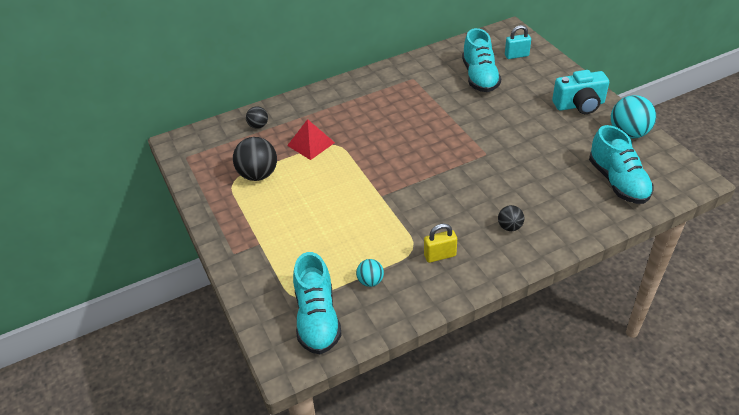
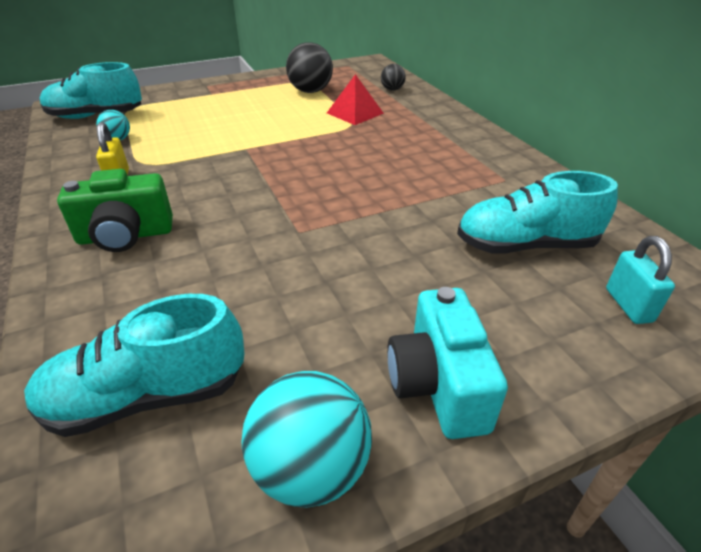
camera: 90 degrees right, 5 degrees down
(509, 227) = (126, 236): black ball -> green camera

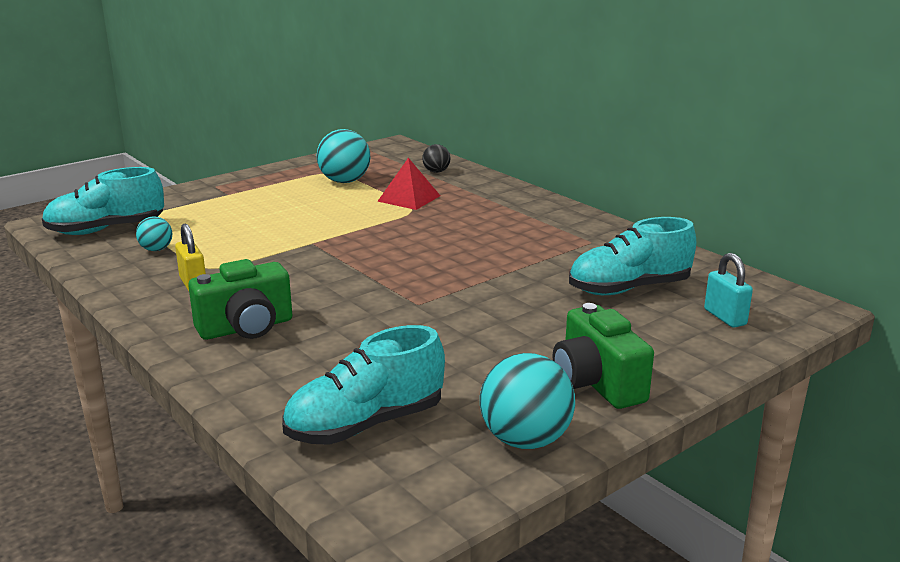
camera: 15 degrees left, 15 degrees down
(310, 91) = (344, 181): black ball -> turquoise ball
(438, 385) = (596, 383): turquoise camera -> green camera

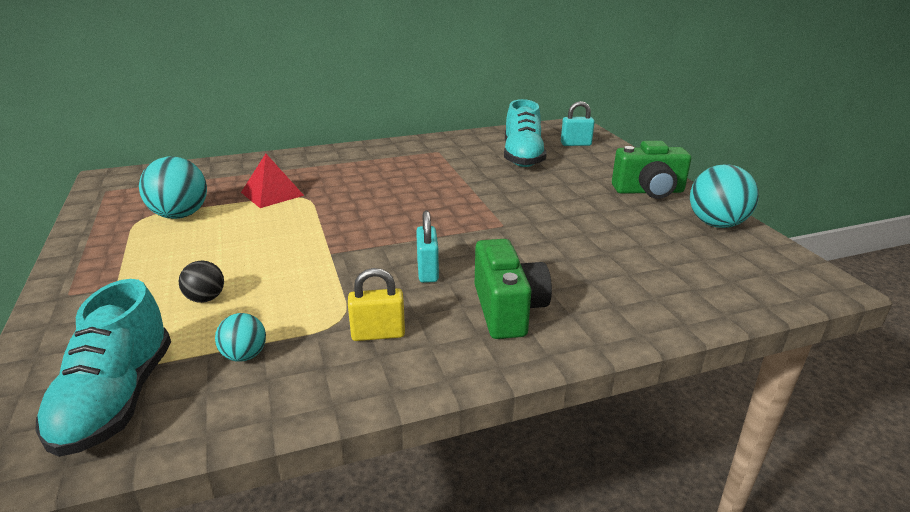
camera: 70 degrees left, 5 degrees up
(299, 284) = (427, 271): none -> turquoise padlock
(365, 424) = (695, 274): turquoise shoe -> none
(436, 171) = (220, 172): black ball -> black ball (205, 298)

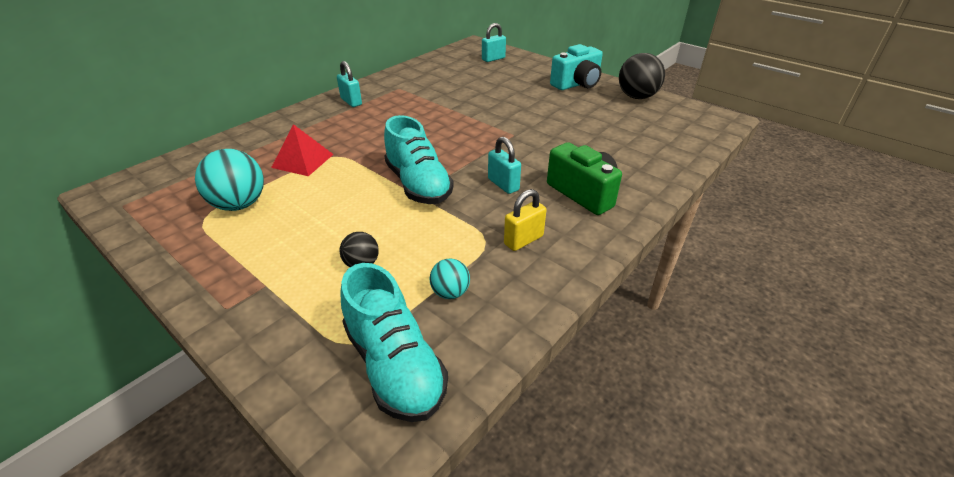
camera: 30 degrees left, 10 degrees up
(377, 153) = (351, 102): none -> turquoise padlock
(522, 157) = (468, 78): turquoise shoe -> turquoise shoe (418, 184)
(649, 191) = (577, 84): green camera -> turquoise camera
(716, 224) = (637, 97): turquoise ball -> black ball

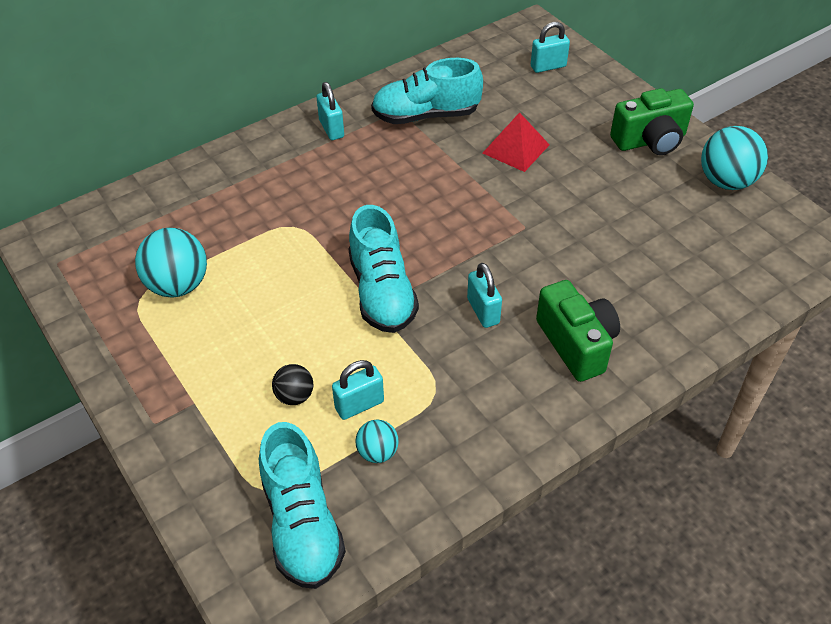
camera: 15 degrees right, 10 degrees up
(303, 160) = (256, 227): red pyramid -> red pyramid (516, 148)
(419, 88) = (426, 115): none -> turquoise shoe
(422, 261) = (359, 405): none -> turquoise padlock
(523, 240) = (478, 400): yellow padlock -> none
(577, 84) = (650, 141): turquoise camera -> green camera
(637, 97) = (726, 181): black ball -> turquoise ball

